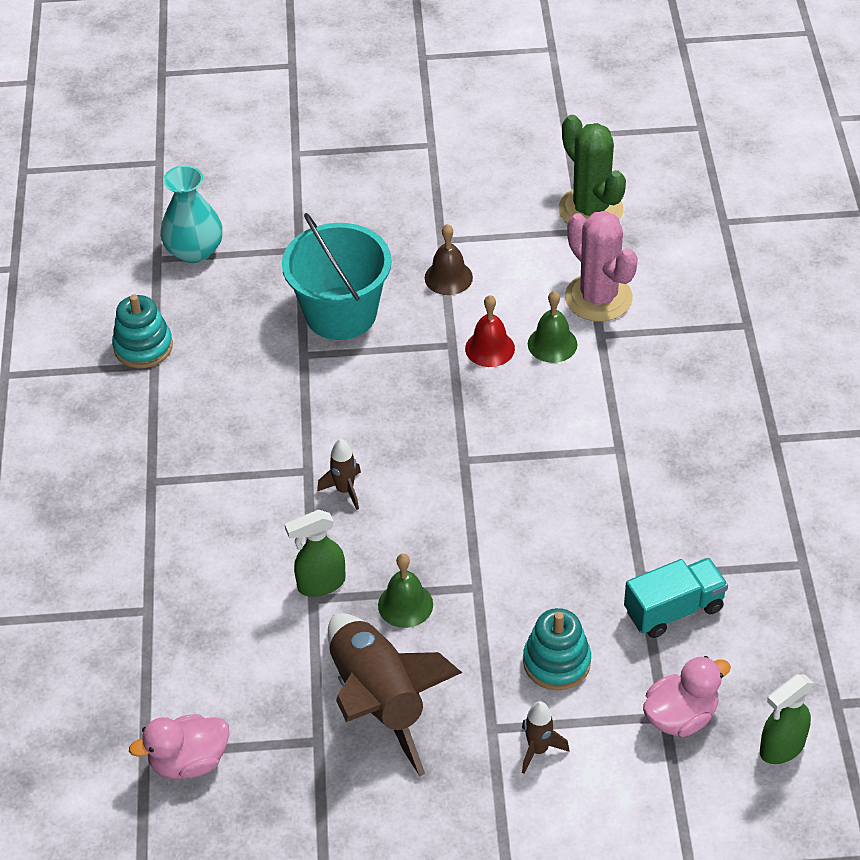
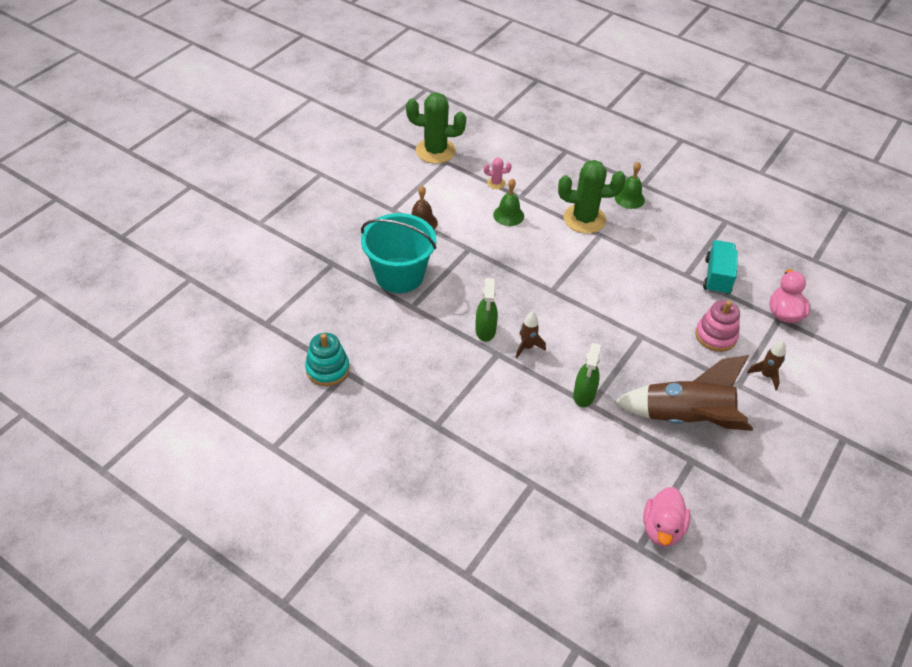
camera: 55 degrees left, 0 degrees up
(194, 251) = (280, 304): turquoise vase -> none
(405, 604) = (629, 370): green bell -> green bell (629, 198)
(490, 348) = (487, 237): red bell -> none
(556, 662) = (715, 336): turquoise stacking toy -> pink stacking toy
(598, 298) = (496, 183): pink cactus -> pink cactus, size x0.45
(630, 418) = (584, 219): none -> green cactus
(781, 748) = (827, 292): green spray bottle -> green spray bottle (485, 331)

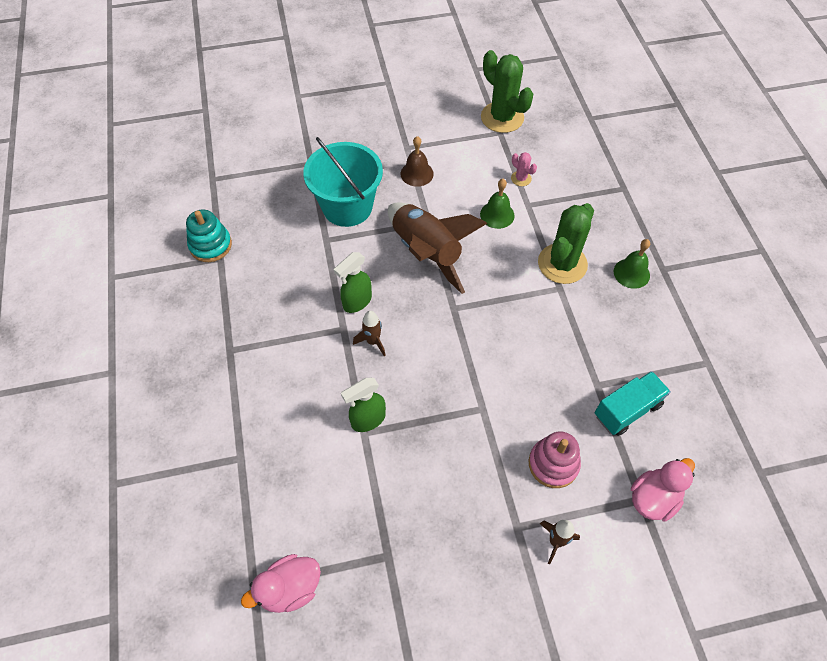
camera: 45 degrees right, 10 degrees up
(584, 219) = (562, 264): green cactus -> green cactus turned 75 degrees clockwise
(685, 419) = (428, 514): brown rocket -> brown rocket (426, 253)

